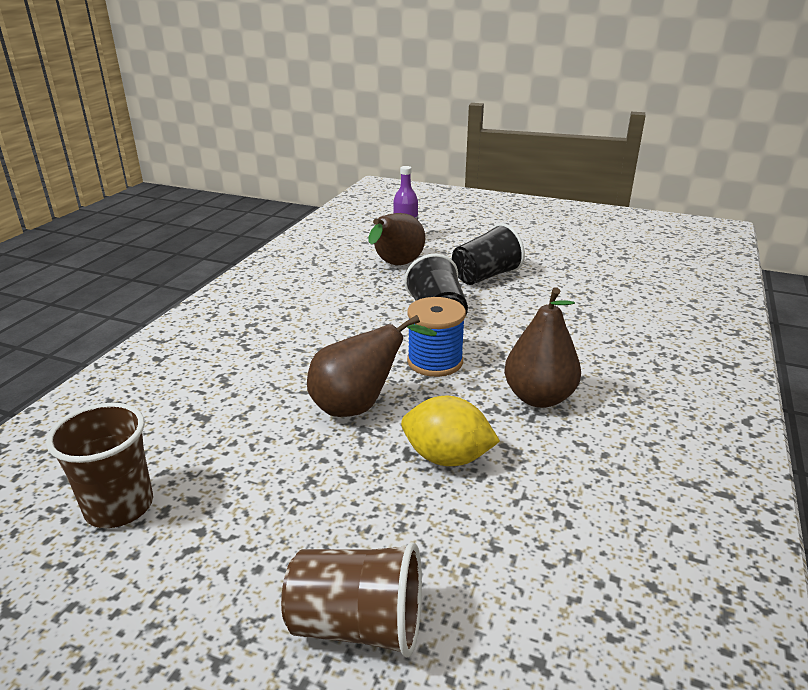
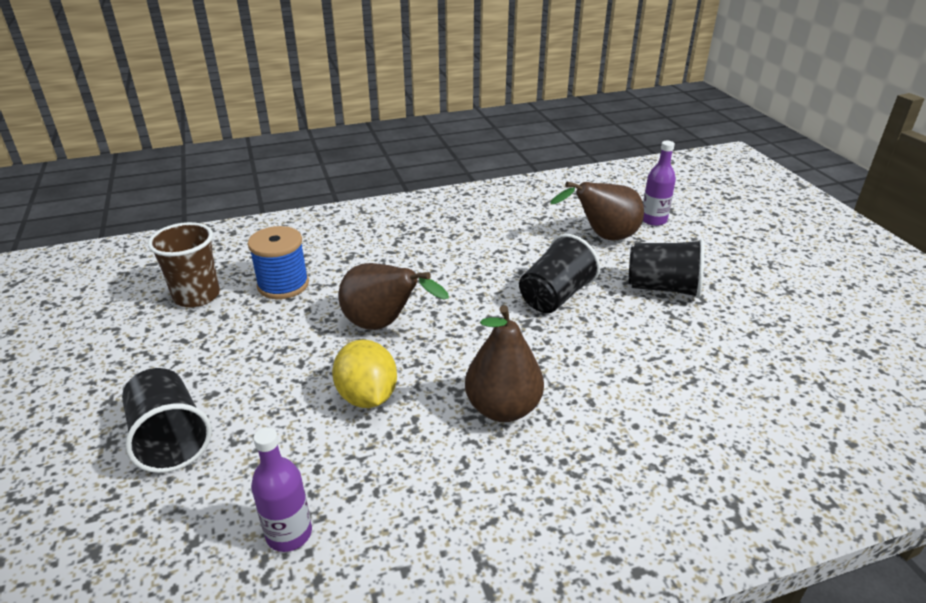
camera: 50 degrees right, 5 degrees up
(358, 624) = (170, 439): brown cup -> black cup
(435, 361) = (484, 329): blue spool -> blue spool (283, 285)
(583, 582) = (289, 534): none -> purple bottle

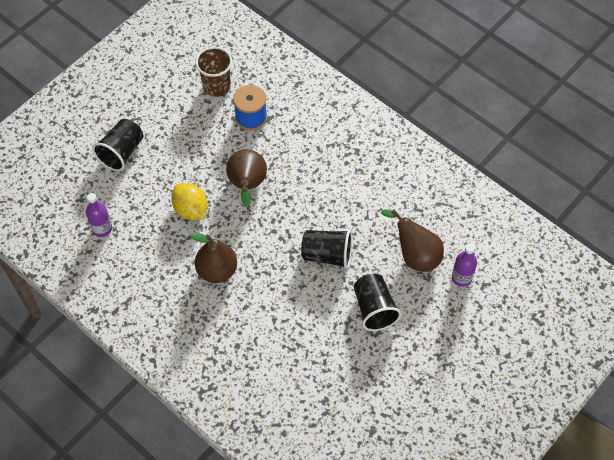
camera: 60 degrees right, 25 degrees up
(367, 396) = (191, 210): yellow lemon -> yellow lemon turned 75 degrees counterclockwise

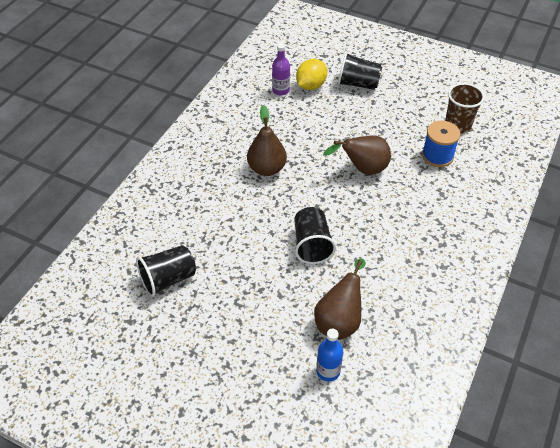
camera: 75 degrees right, 10 degrees down
(191, 210) = (321, 138): yellow lemon -> yellow lemon (311, 85)
(374, 309) = (264, 296): black cup -> black cup (168, 279)
(461, 278) = (328, 371): purple bottle -> blue bottle

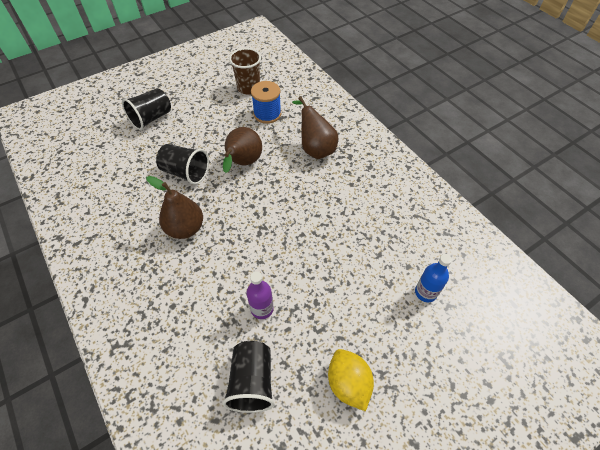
camera: 60 degrees left, 5 degrees up
(281, 90) = (104, 171): purple bottle -> purple bottle (262, 309)
(311, 85) = (121, 148): yellow lemon -> yellow lemon (348, 383)
(312, 245) = (294, 238): black cup -> black cup (185, 172)
(339, 320) = (381, 259): brown pear -> brown pear (315, 148)

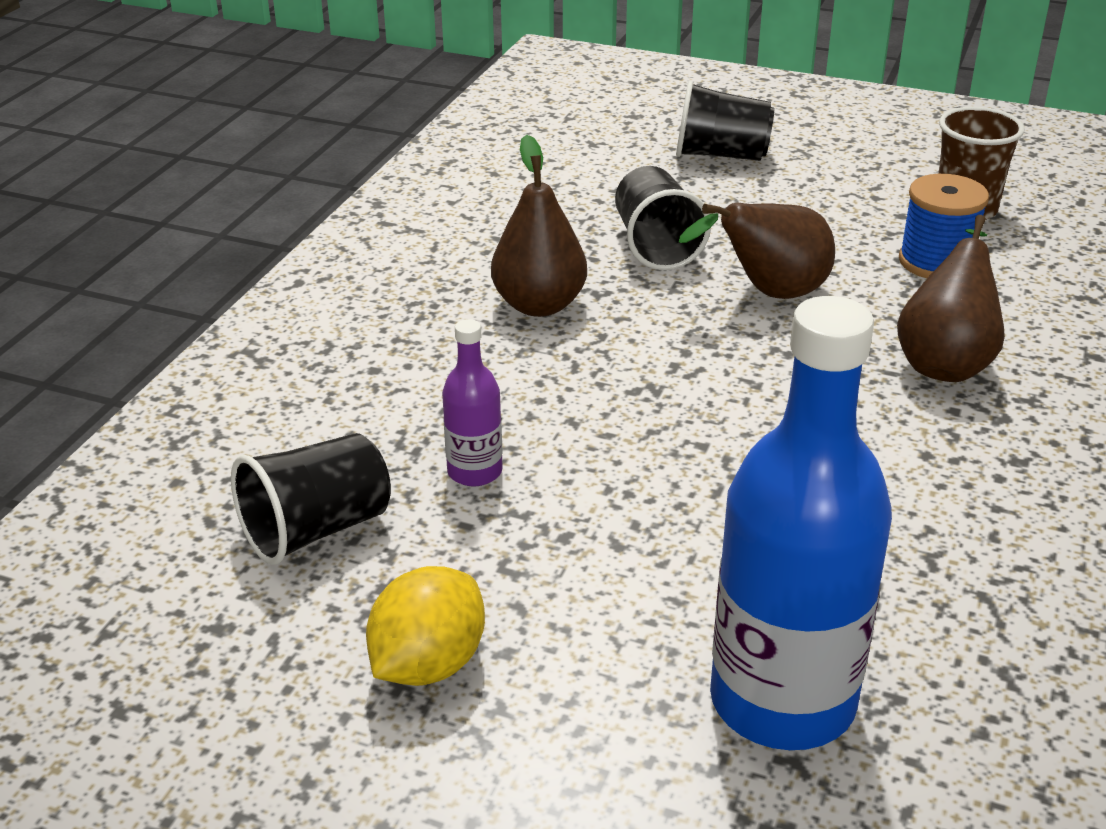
camera: 55 degrees right, 20 degrees down
(425, 292) = (782, 701): blue bottle -> blue bottle, size x2.17

